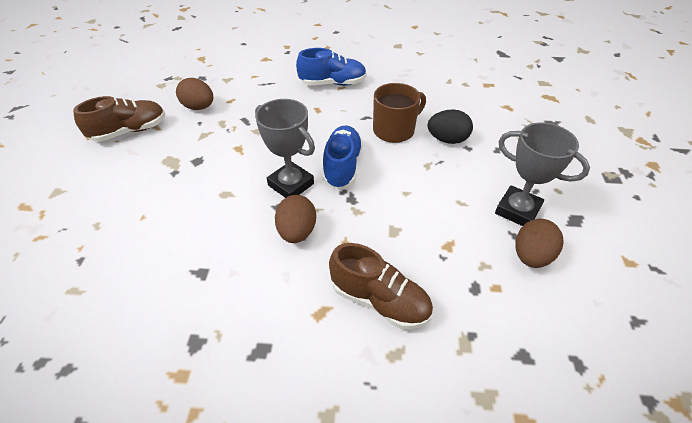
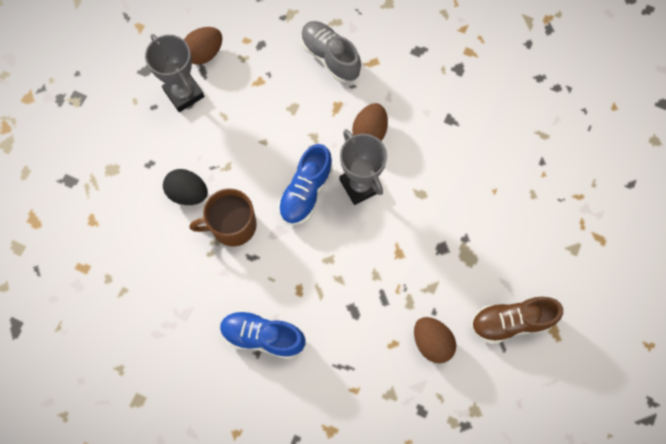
camera: 160 degrees left, 25 degrees up
(379, 300) = (330, 57): brown shoe -> grey shoe

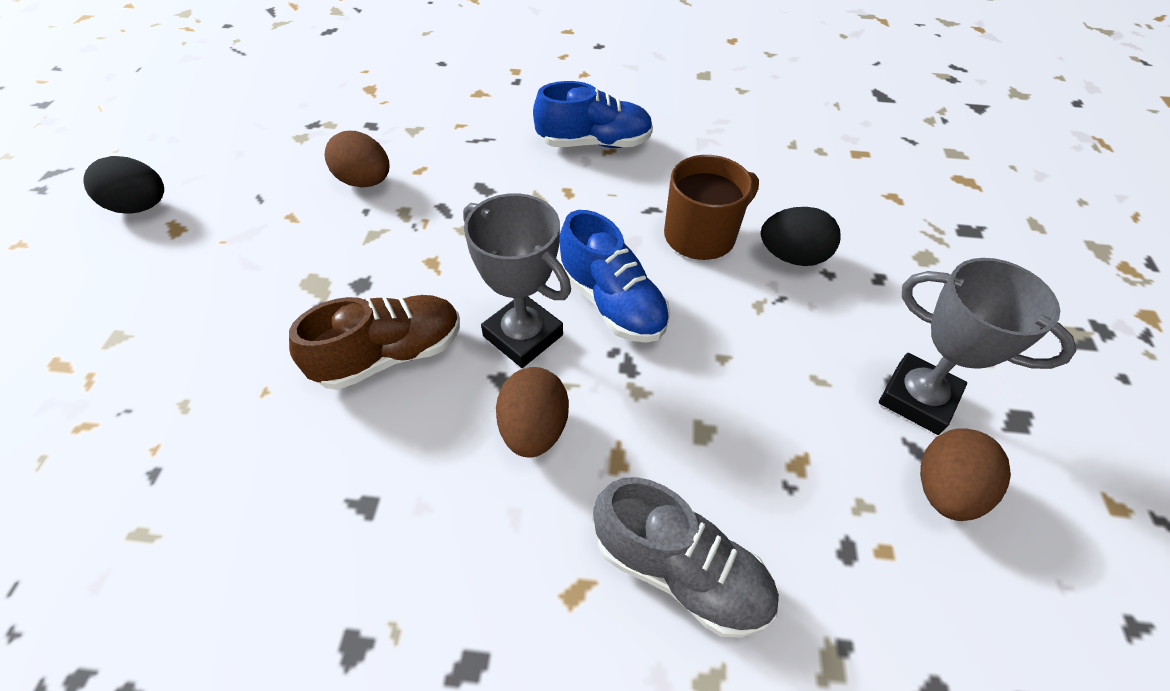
camera: 160 degrees right, 20 degrees down
(306, 192) = (611, 303): blue shoe -> blue shoe turned 135 degrees clockwise
(510, 322) = (245, 224): brown shoe -> brown shoe (390, 355)
(579, 360) = (140, 207): none -> black egg

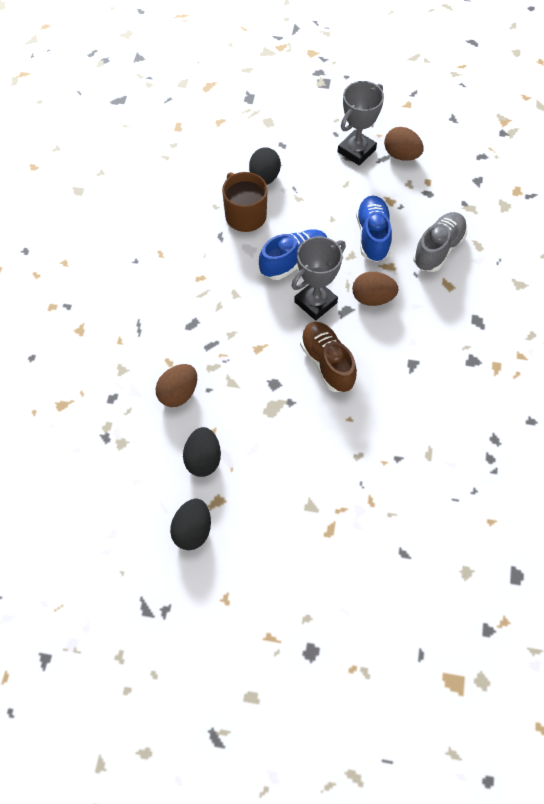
camera: 85 degrees left, 10 degrees up
(248, 211) = (203, 459): none -> black egg
(594, 143) = (151, 261): blue shoe -> blue shoe (373, 236)

